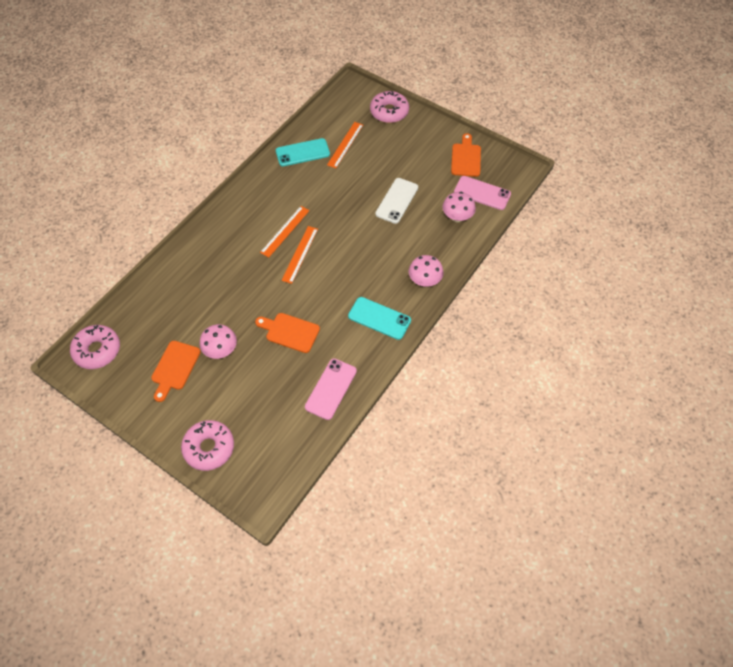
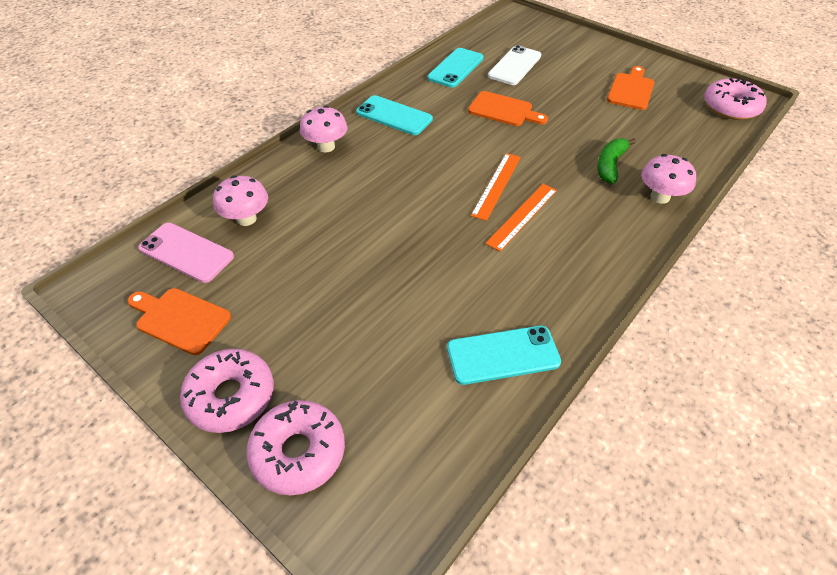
camera: 175 degrees left, 10 degrees down
(209, 448) = (573, 41): pink donut -> pink donut (231, 396)
(217, 278) = (610, 165): none -> green banana
(221, 350) = (583, 100): pink mushroom -> pink mushroom (660, 197)
(331, 389) = (455, 68): pink phone -> turquoise phone
(345, 144) = (413, 368): orange ruler -> none
(397, 201) = (335, 249): white phone -> white phone (515, 66)
(466, 158) = (180, 319): orange cutting board -> orange cutting board turned 105 degrees clockwise

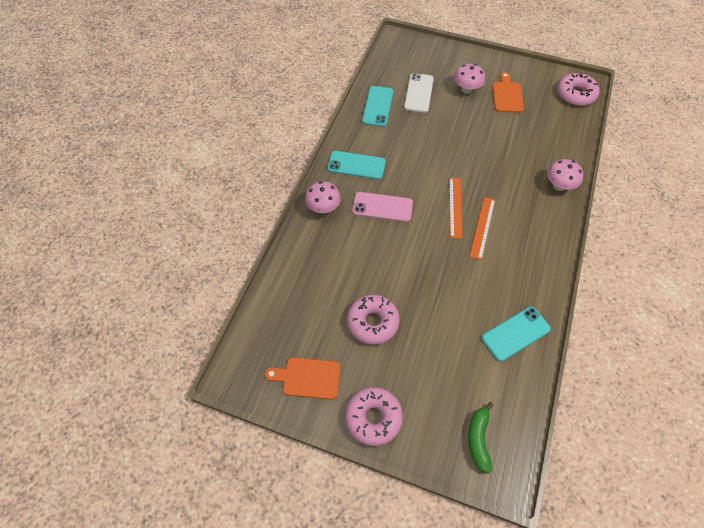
camera: 20 degrees left, 10 degrees up
(186, 252) = (279, 327): pink phone -> pink phone (382, 207)
(246, 219) = (304, 287): pink mushroom -> pink mushroom (466, 89)
(298, 452) = (433, 437): pink donut -> pink donut (372, 322)
(503, 110) = (430, 138): orange cutting board -> none
(610, 165) = (519, 168): green banana -> green banana (478, 439)

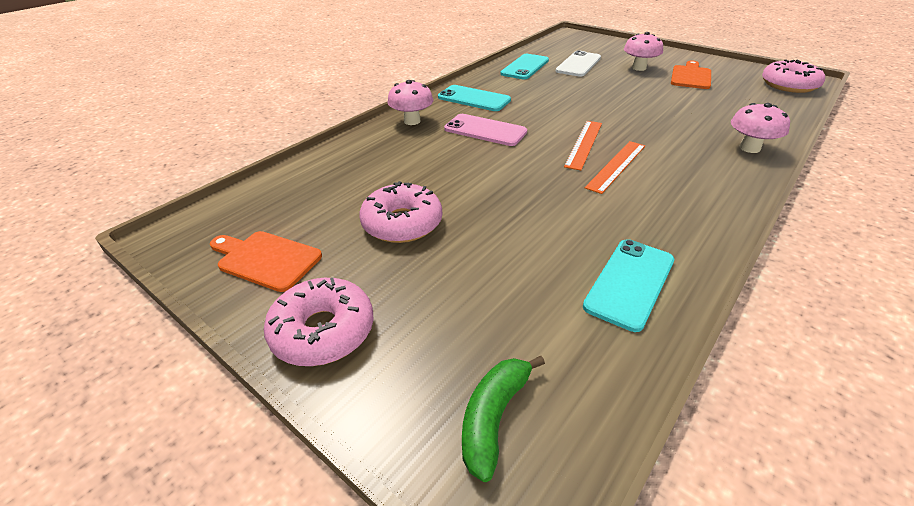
camera: 20 degrees right, 20 degrees down
(515, 333) = (630, 283): turquoise phone -> turquoise phone turned 45 degrees counterclockwise

